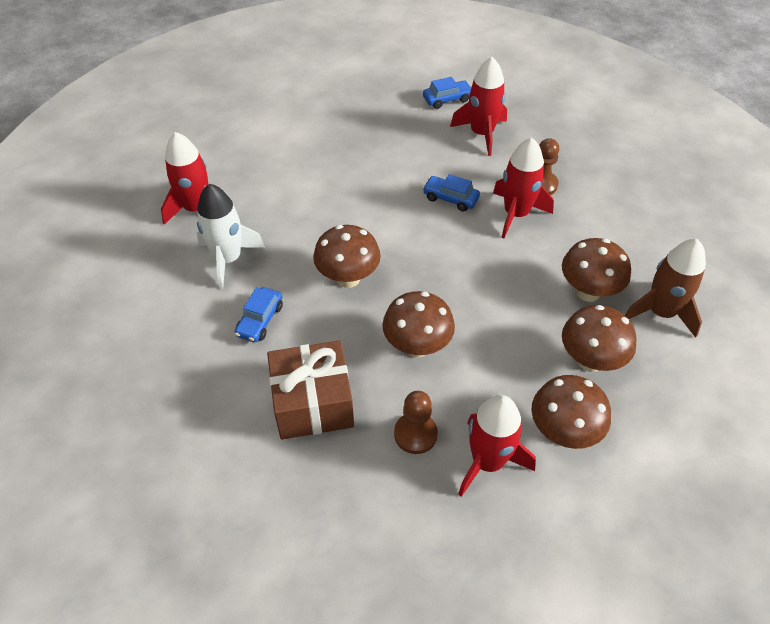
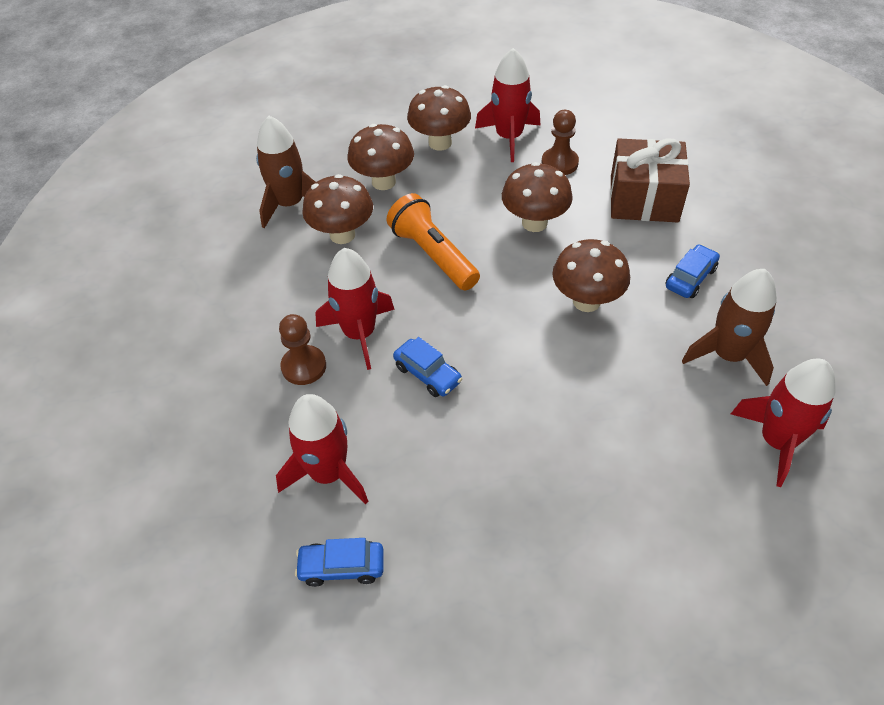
camera: 160 degrees left, 0 degrees up
(228, 259) = (728, 355): white rocket -> brown rocket
(495, 291) = (433, 255): none -> orange flashlight

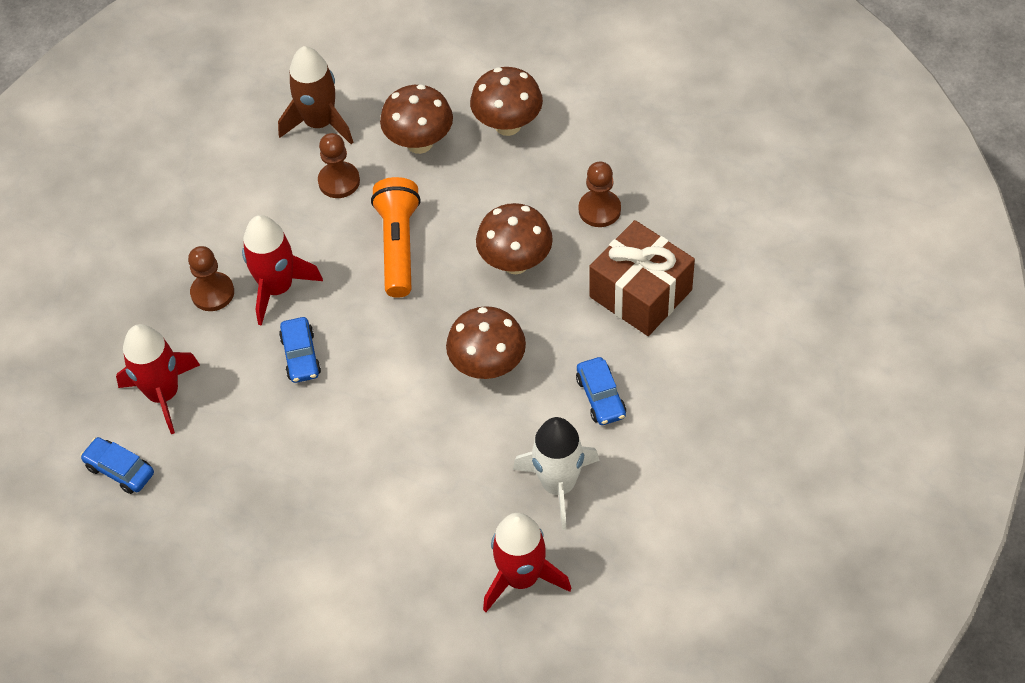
camera: 35 degrees right, 5 degrees up
(342, 235) = (339, 181): brown mushroom -> brown pawn
(509, 137) = (578, 154): red rocket -> none
(690, 278) = (601, 397): blue car -> blue car turned 90 degrees clockwise
(728, 355) = (558, 485): brown rocket -> white rocket

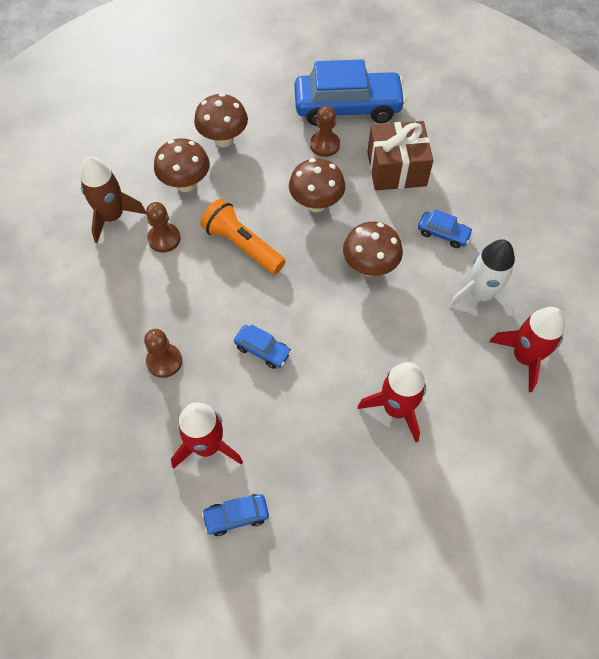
camera: 50 degrees left, 5 degrees up
(277, 288) = (201, 325): red rocket -> red rocket (396, 409)
(674, 188) = (347, 107): none -> blue car

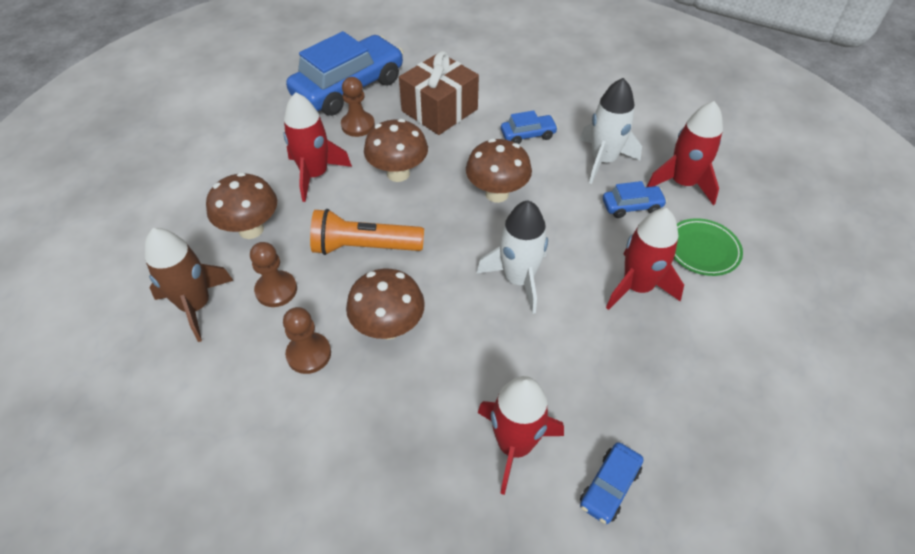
camera: 40 degrees left, 10 degrees down
(164, 361) = (390, 400): brown pawn -> brown pawn (309, 354)
(223, 139) = (253, 171): brown mushroom -> brown mushroom (388, 327)
(260, 168) = (315, 175): none -> red rocket
(262, 350) = (476, 321): blue car -> blue car (632, 206)
(319, 341) = (518, 279): none -> white rocket
(477, 419) = (702, 250): none -> green plate

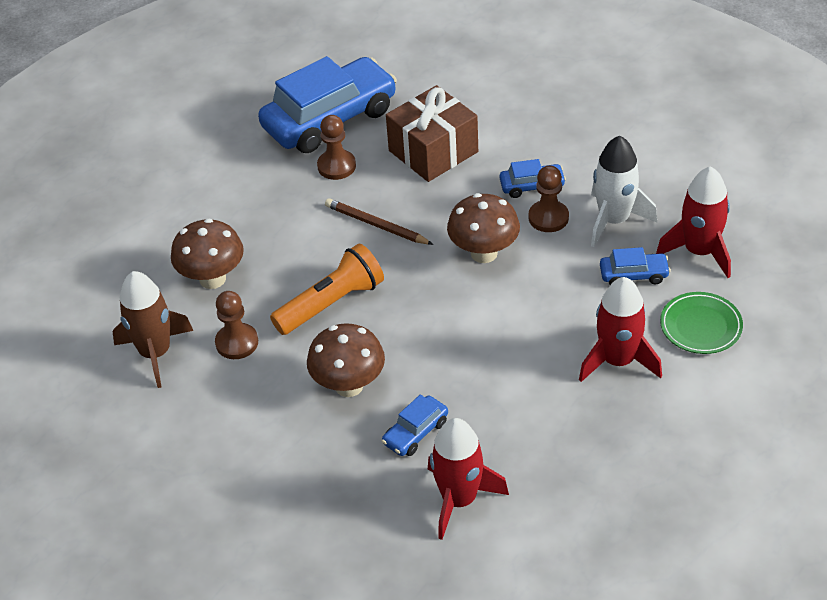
camera: 10 degrees right, 5 degrees down
(309, 354) = (266, 406): brown pawn -> brown pawn (548, 218)
(315, 175) = (284, 222): red rocket -> none
(364, 247) = (331, 303): orange flashlight -> orange flashlight turned 135 degrees clockwise
(398, 173) = (376, 225): brown mushroom -> brown pencil
(518, 279) = (491, 346): white rocket -> none
(609, 487) = (544, 540): blue car -> blue car (415, 432)

